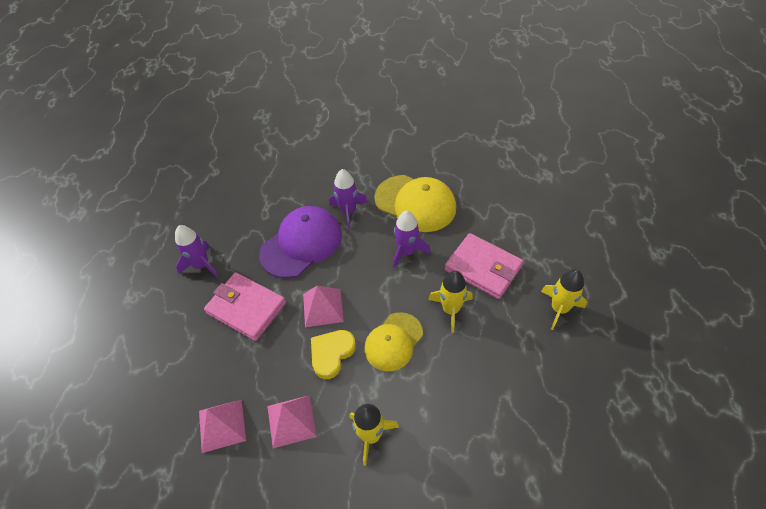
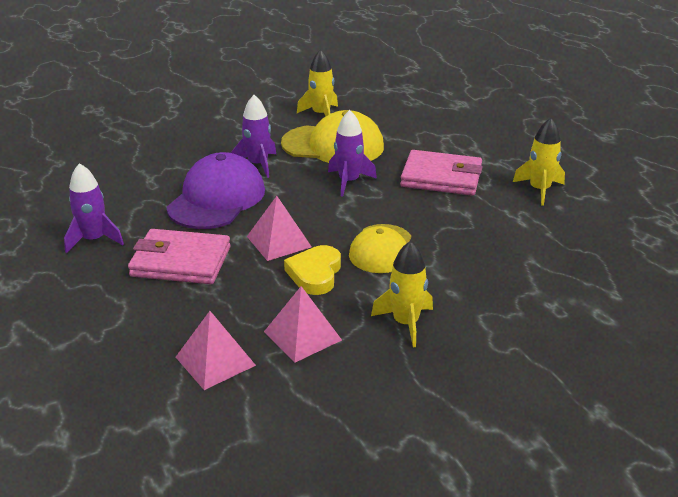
camera: 25 degrees left, 20 degrees down
(451, 309) = (428, 213): yellow rocket -> yellow rocket (321, 114)

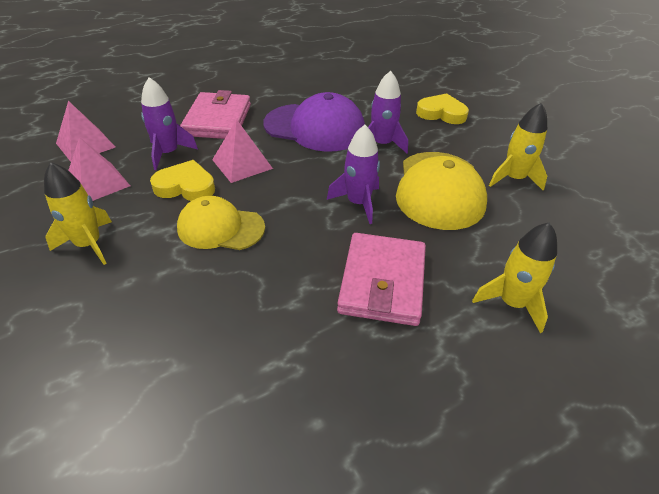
camera: 85 degrees right, 10 degrees up
(94, 240) = (253, 84): purple rocket -> purple rocket (168, 153)
(208, 130) = (441, 113): none -> yellow heart
(539, 190) = (365, 400): yellow rocket -> yellow rocket (512, 303)

